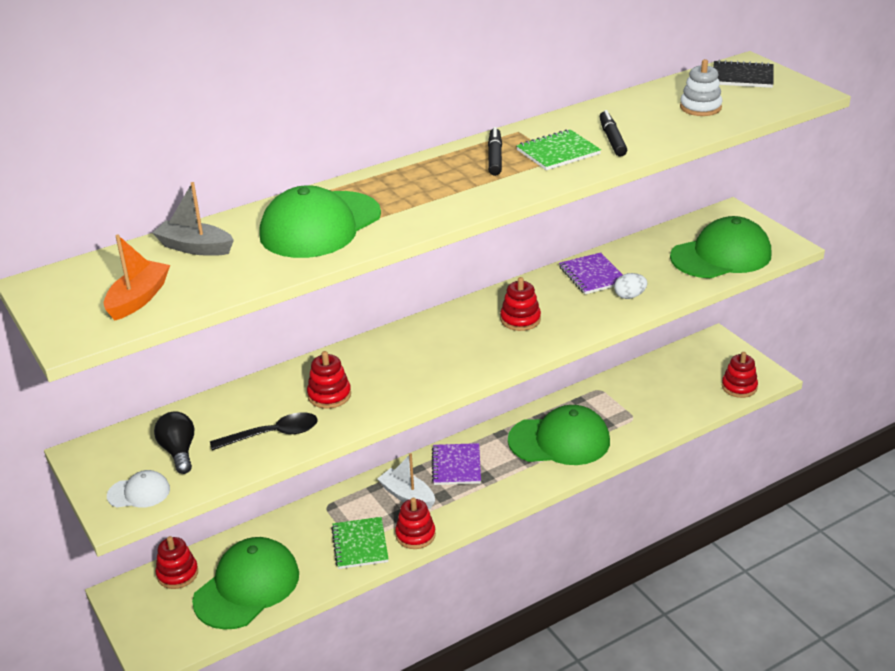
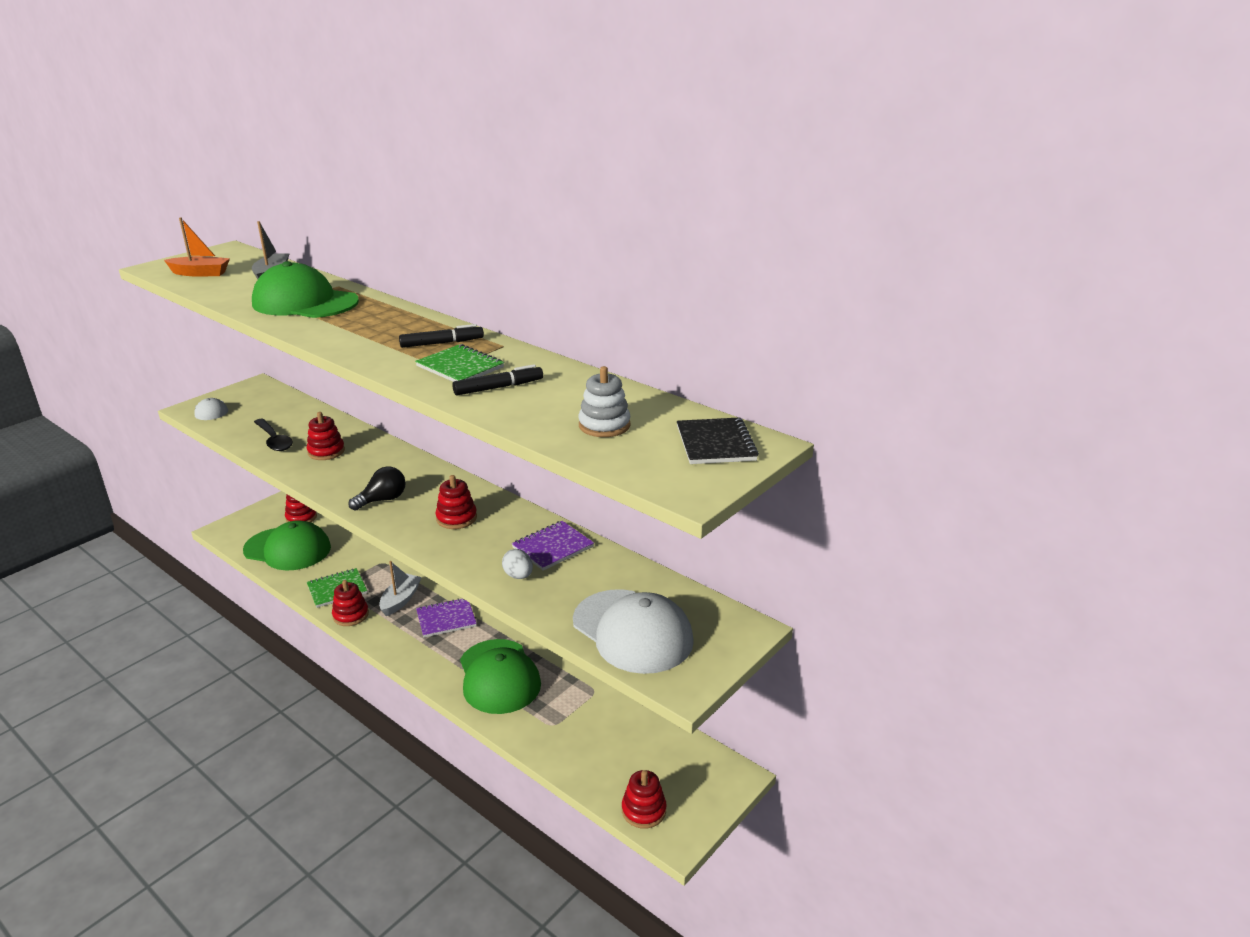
camera: 70 degrees right, 5 degrees down
(179, 452) = (255, 413): black light bulb -> black light bulb (382, 500)
(721, 255) = (632, 631): green cap -> white cap

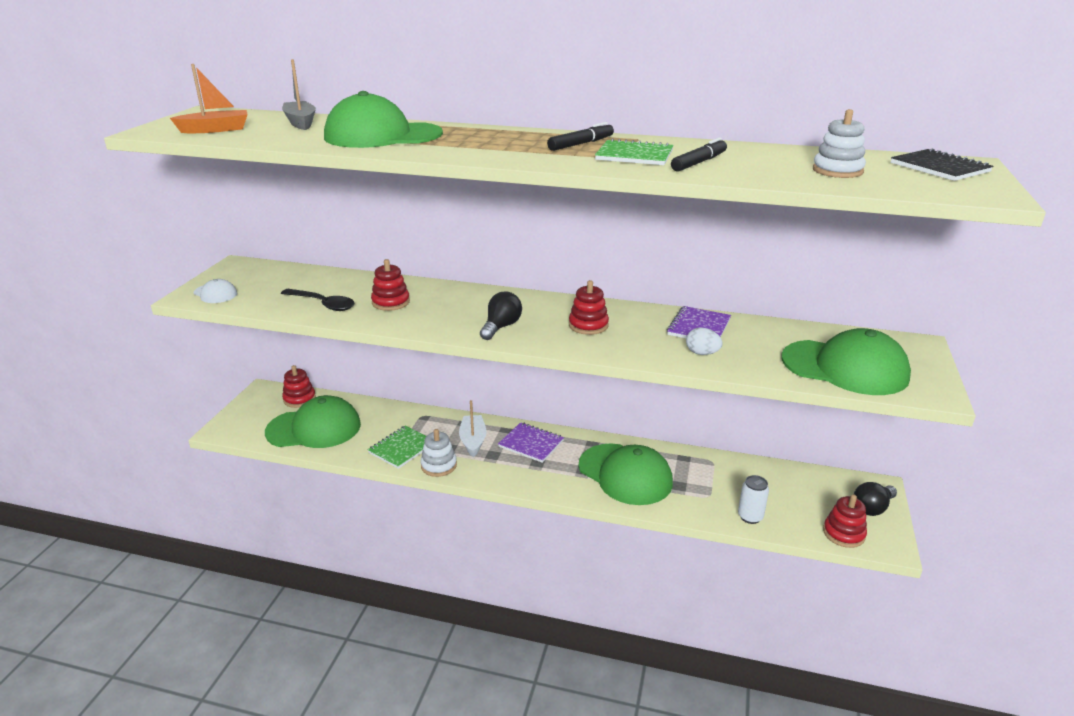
camera: 25 degrees left, 0 degrees up
(350, 615) = (439, 465): red stacking toy -> white stacking toy
(446, 619) = (531, 444): purple notebook -> purple notebook turned 75 degrees clockwise
(570, 759) = (750, 517): none -> white can
(632, 631) = (845, 368): white cap -> green cap
(703, 795) = (872, 508): none -> black light bulb

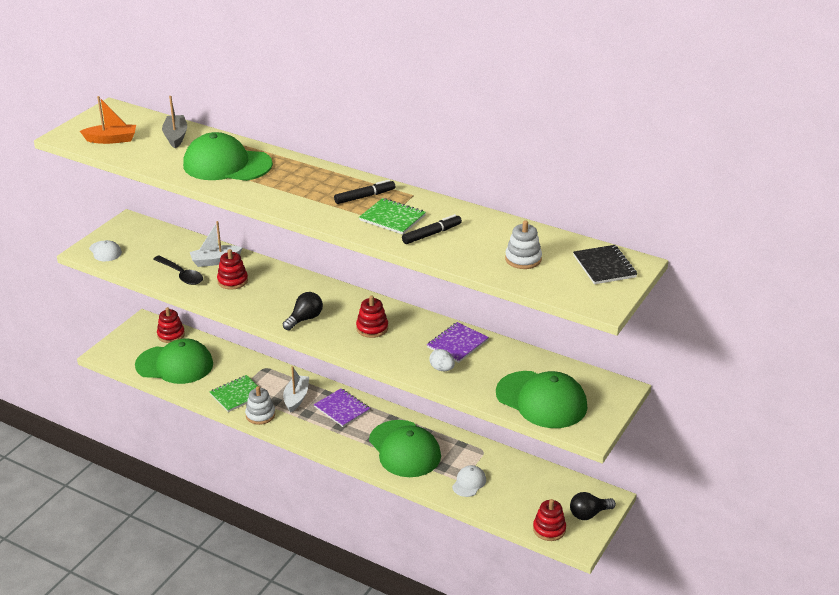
camera: 15 degrees right, 5 degrees up
(360, 287) = (215, 261): none -> white boat
(719, 498) = (469, 483): none -> white cap
(750, 517) = (483, 502): white can -> none

